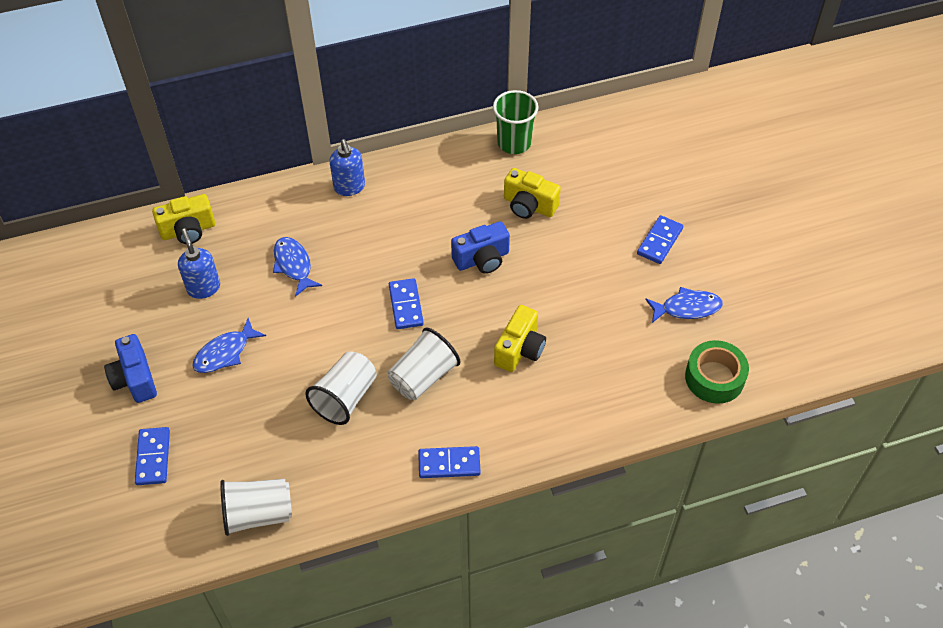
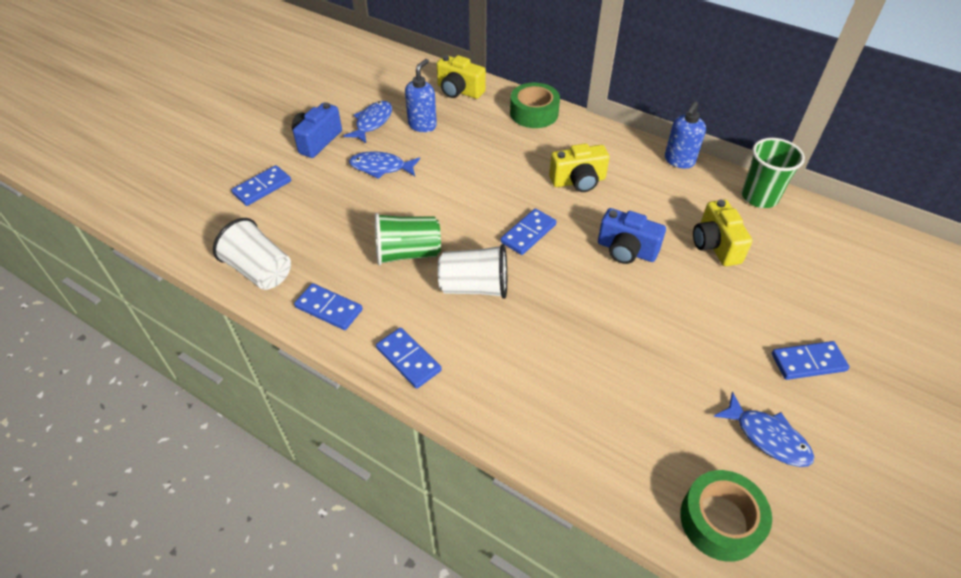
camera: 50 degrees right, 5 degrees down
(278, 201) = (534, 113): none -> green tape
(293, 265) = (491, 153): blue fish -> blue fish (372, 122)
(345, 398) = (407, 253): white cup -> green cup
(349, 187) = (591, 138): blue soap dispenser -> blue soap dispenser (679, 161)
(350, 487) = (329, 308): none -> blue domino
(520, 349) = (570, 333): yellow camera -> yellow camera (578, 181)

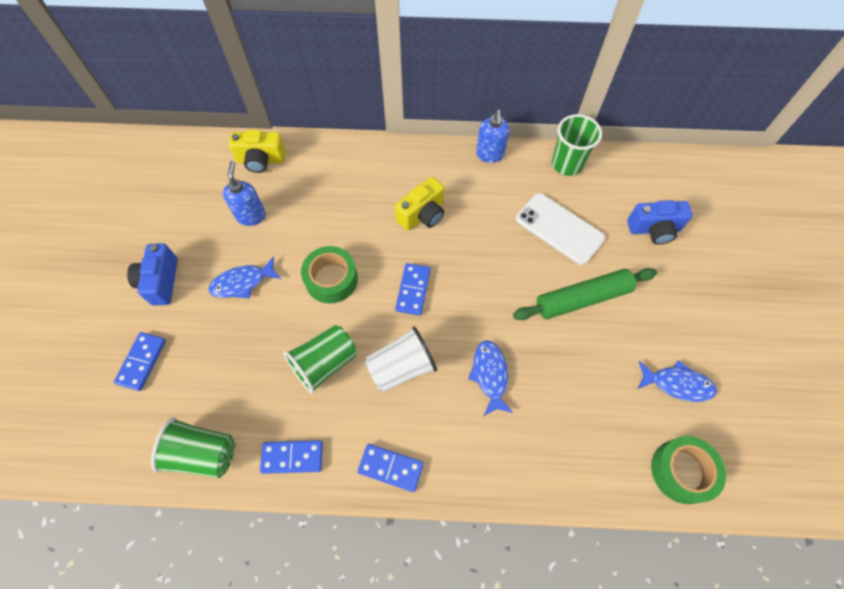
camera: 30 degrees left, 15 degrees up
(260, 271) = (203, 453): white cup -> green cup
(372, 122) = (201, 234): blue fish -> blue fish (490, 375)
(534, 113) = (343, 156): green tape -> green tape (331, 279)
(626, 250) = (498, 267): blue camera -> blue camera (654, 229)
(702, 313) = (582, 299): none -> green rolling pin
(715, 245) = (559, 228): yellow camera -> white phone
(808, 362) = (672, 304): blue domino -> none

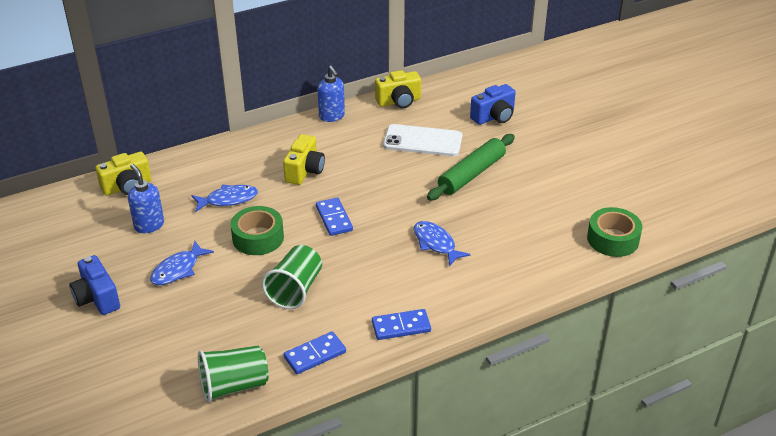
camera: 30 degrees left, 25 degrees down
(142, 362) = (125, 355): blue domino -> none
(401, 367) = (362, 267): white cup -> none
(567, 164) = (399, 101): green cup -> yellow camera
(677, 384) = (575, 195): blue fish -> blue fish (228, 199)

